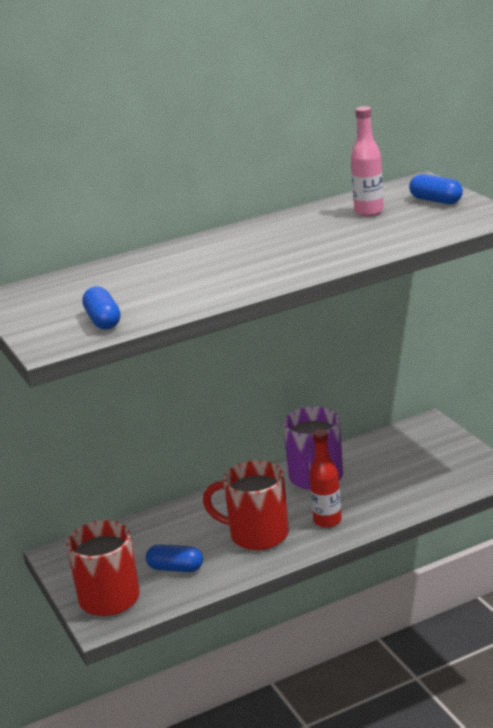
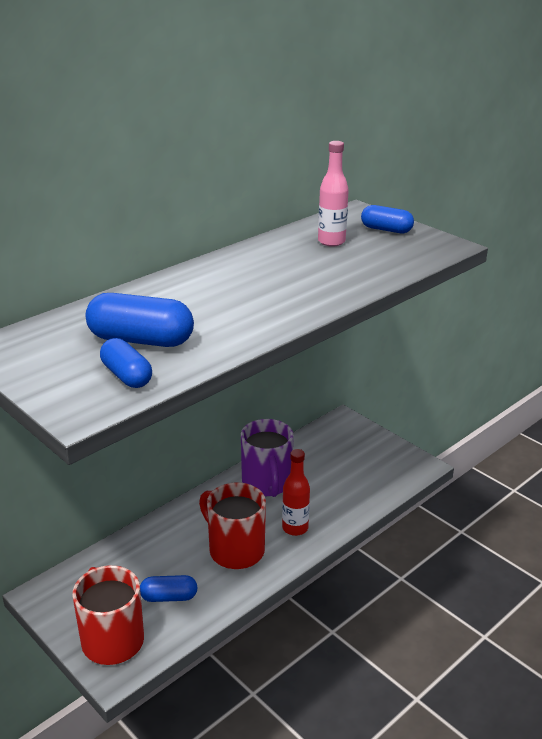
camera: 20 degrees left, 5 degrees up
(131, 293) = (141, 340): none -> blue capsule
(257, 534) = (235, 550): red mug -> red mug turned 45 degrees clockwise

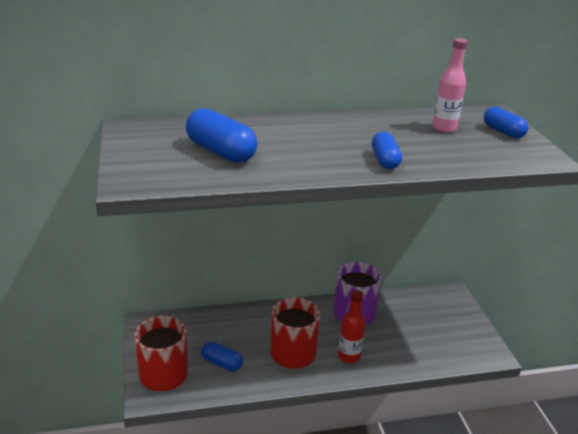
camera: 30 degrees right, 0 degrees up
(127, 376) = (184, 171): blue capsule -> blue capsule (385, 160)

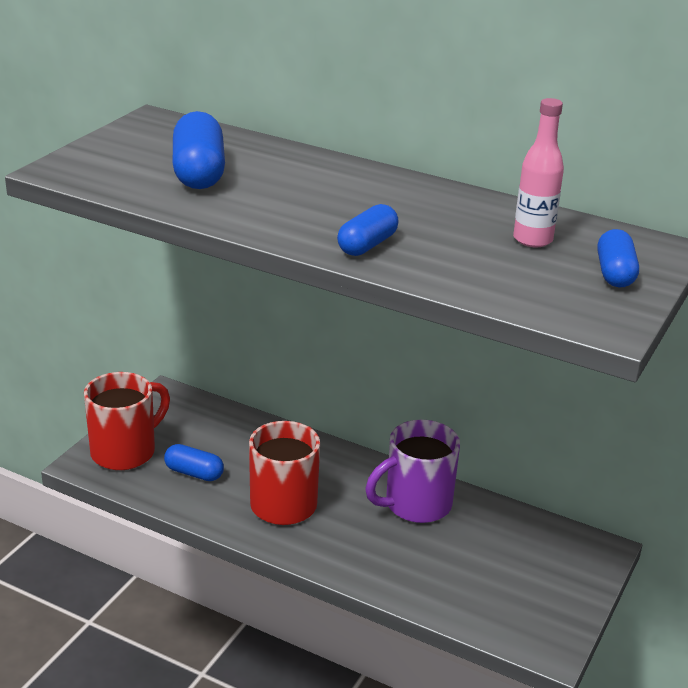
camera: 40 degrees right, 0 degrees up
(222, 363) = (194, 473): blue capsule -> blue capsule turned 45 degrees counterclockwise
(349, 356) = (346, 544): red bottle -> none

